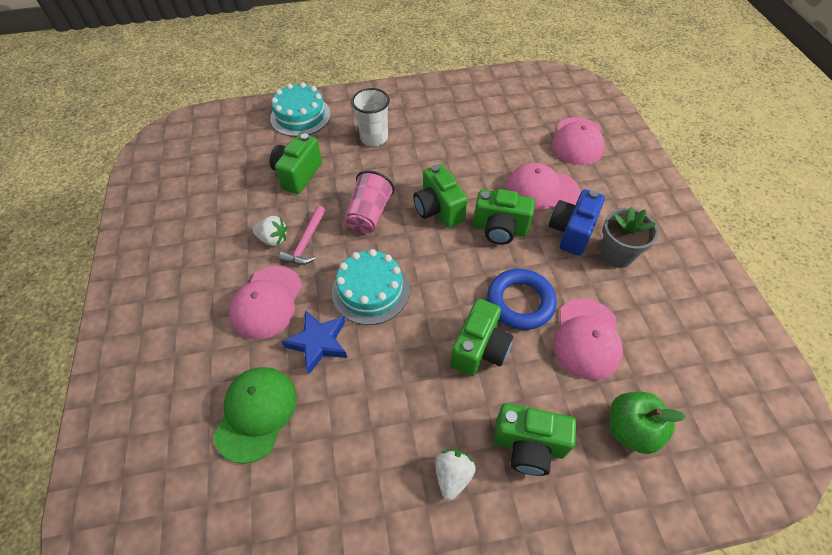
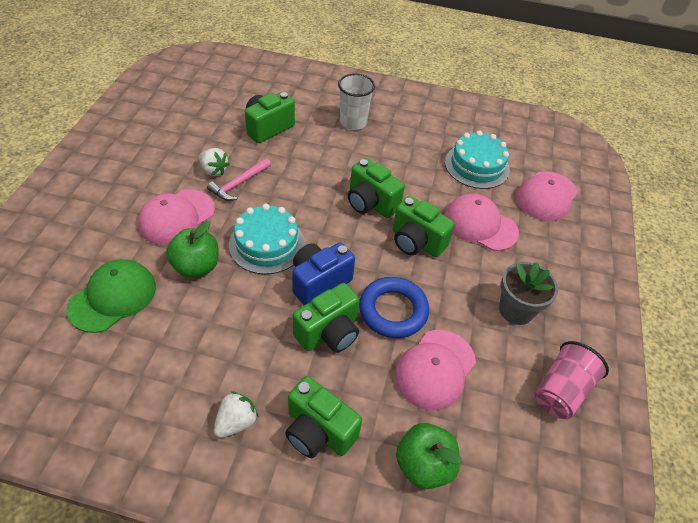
camera: 20 degrees right, 5 degrees down
(300, 116) = (301, 82): turquoise cake -> turquoise cake (476, 166)
(318, 343) = (196, 266): blue star -> green apple
(369, 214) = (307, 183): pink cup -> pink cup (561, 391)
(438, 210) = (370, 203): green camera -> green camera turned 45 degrees counterclockwise
(571, 232) = (484, 272): blue camera -> blue camera (319, 282)

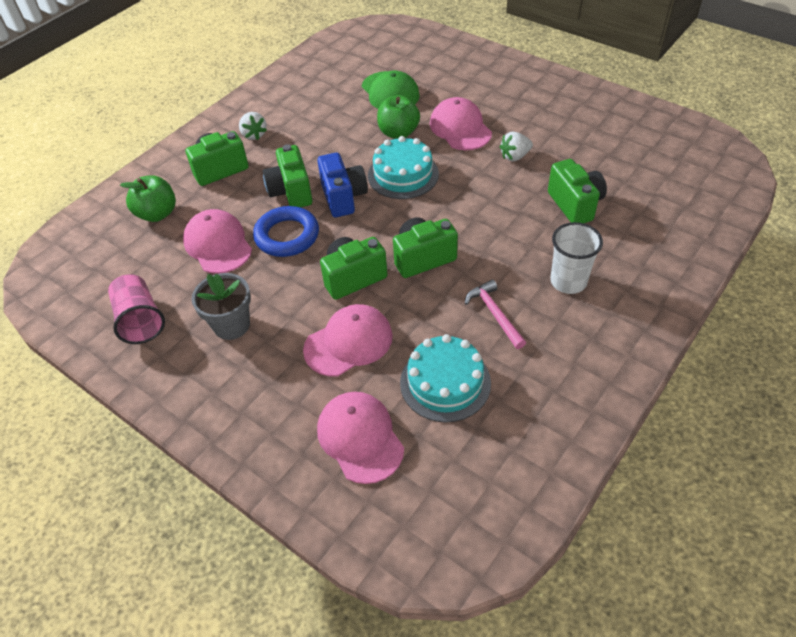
camera: 120 degrees right, 0 degrees up
(238, 184) = (489, 169): pink hammer -> pink hammer (494, 313)

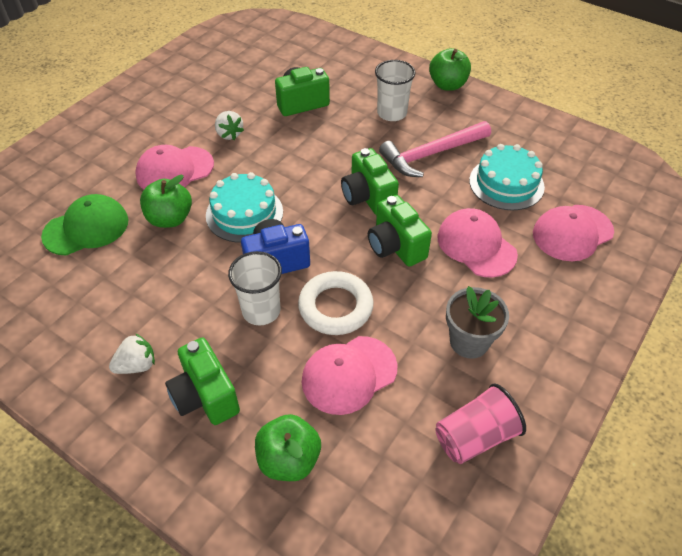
camera: 95 degrees left, 0 degrees up
(287, 236) = (335, 307): blue ring -> white ring
(291, 192) = (261, 311): green camera -> white cup
(494, 313) = (430, 154): pink hammer -> pink hammer, size x1.62
(640, 341) = (447, 85): none -> green apple

